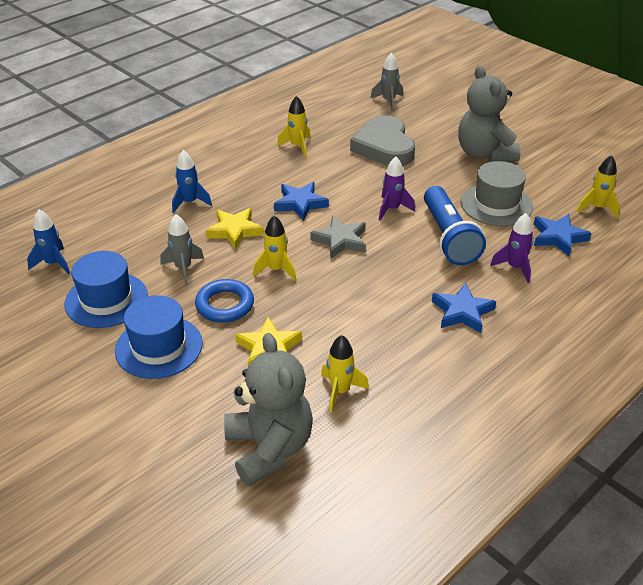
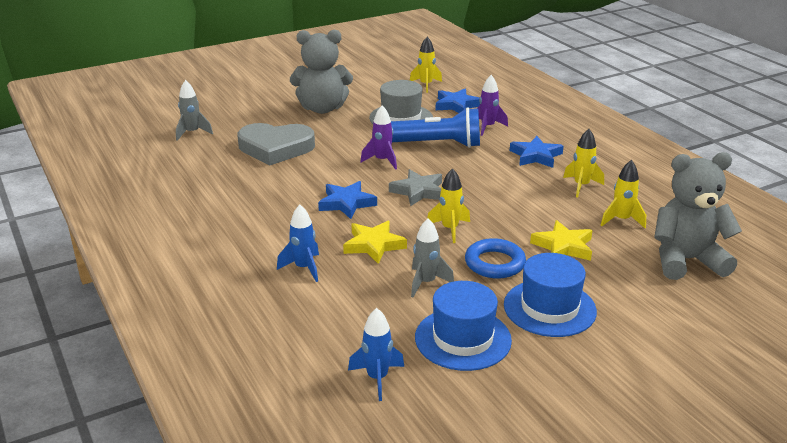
camera: 75 degrees left, 10 degrees down
(297, 146) = (238, 191): yellow rocket -> yellow rocket (581, 186)

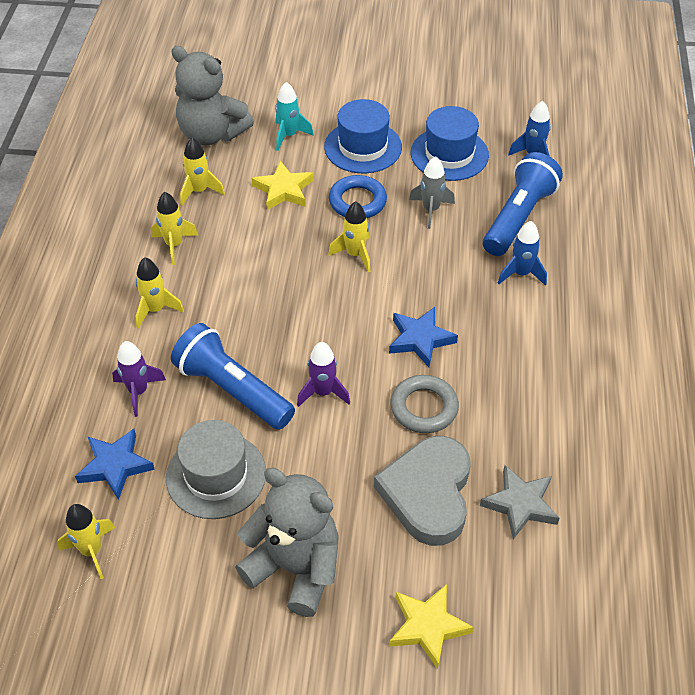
camera: 145 degrees left, 20 degrees up
(192, 133) = (520, 604): grey rocket -> none
(275, 148) = (428, 493): grey heart -> grey heart turned 120 degrees counterclockwise
(311, 176) = (424, 408): none -> grey ring
(341, 309) = (518, 217): none -> blue flashlight
(374, 245) = (439, 270): yellow star -> yellow star (428, 626)
(418, 191) = (333, 319): grey star -> grey star (520, 504)
(536, 156) = (156, 310): blue star -> yellow rocket
(625, 288) = (289, 136): none -> turquoise rocket

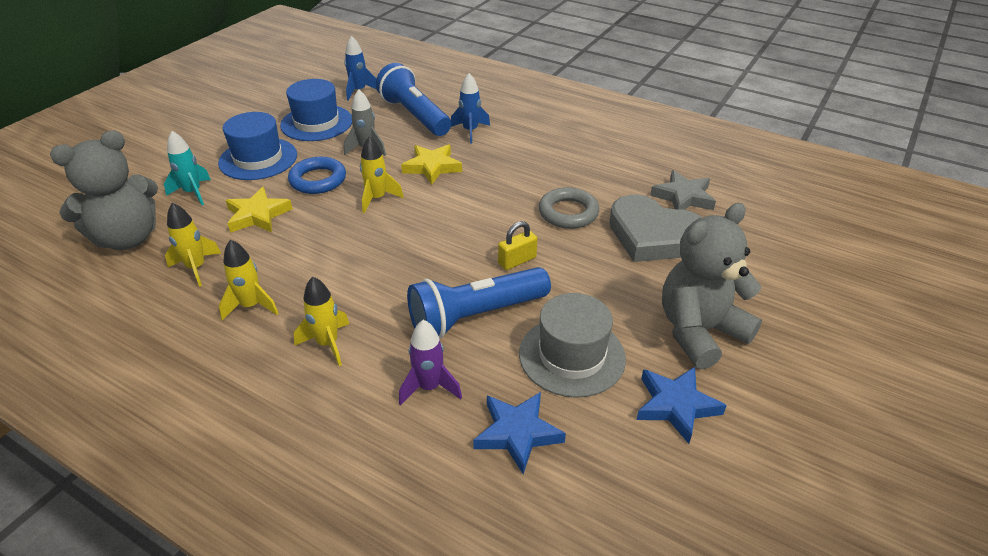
camera: 65 degrees left, 10 degrees down
(92, 551) = (622, 484): yellow rocket -> none
(323, 392) = (517, 261): purple rocket -> yellow padlock
(420, 339) = (497, 194): blue star -> blue star (676, 405)
(428, 626) = (779, 273): yellow star -> yellow star (432, 167)

